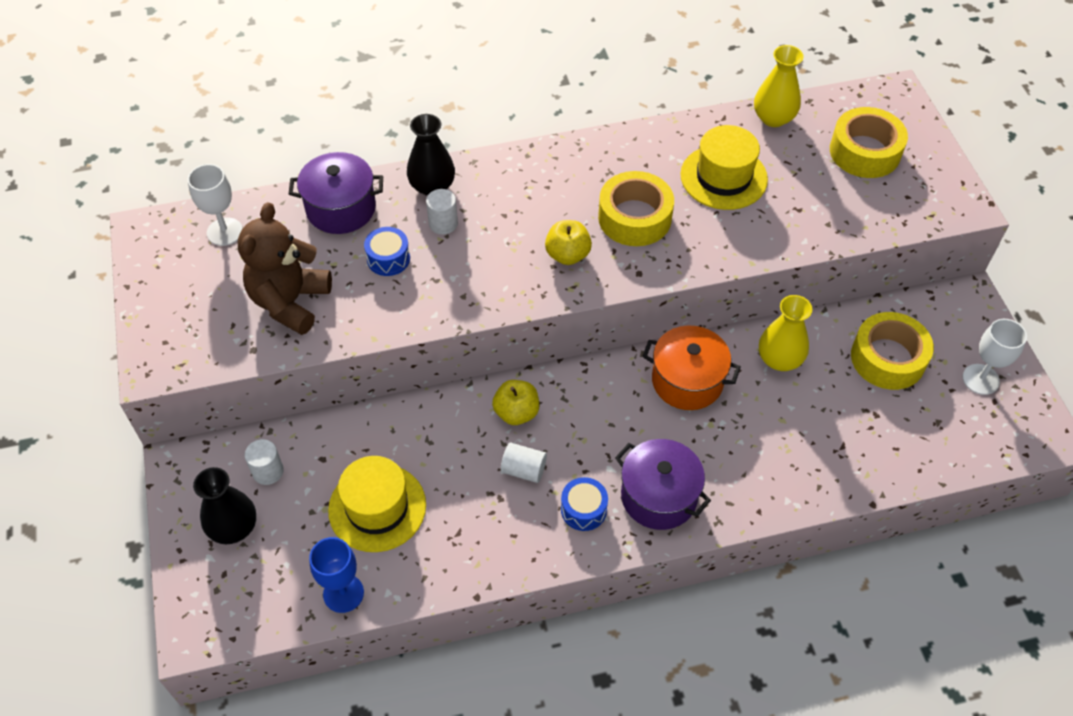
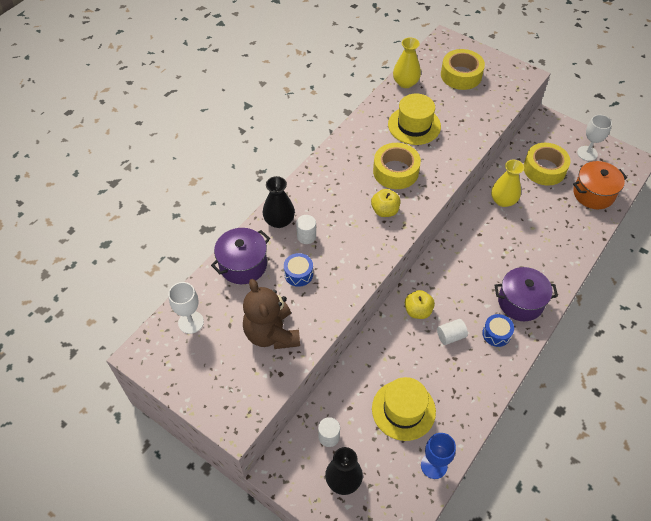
camera: 40 degrees left, 0 degrees up
(687, 381) = (476, 239): orange pot -> orange pot (593, 194)

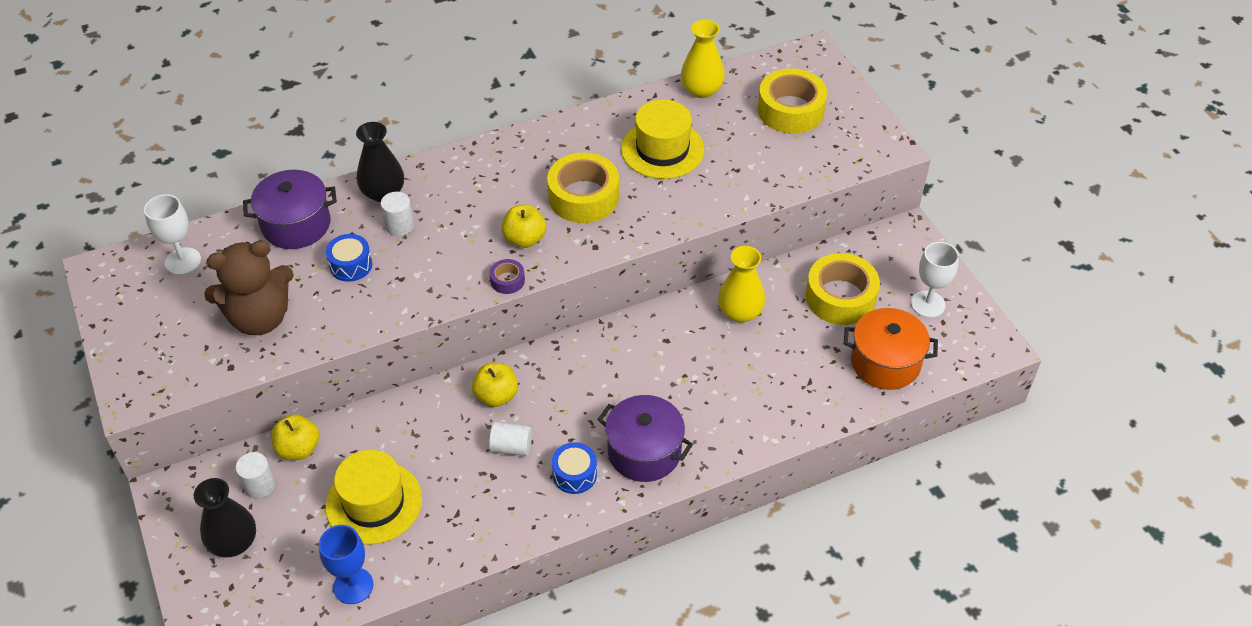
camera: 30 degrees right, 5 degrees down
(272, 334) = (260, 318): brown teddy bear -> brown teddy bear turned 120 degrees counterclockwise
(333, 402) = (298, 449): none -> yellow apple
(396, 240) = (507, 280): none -> purple tape

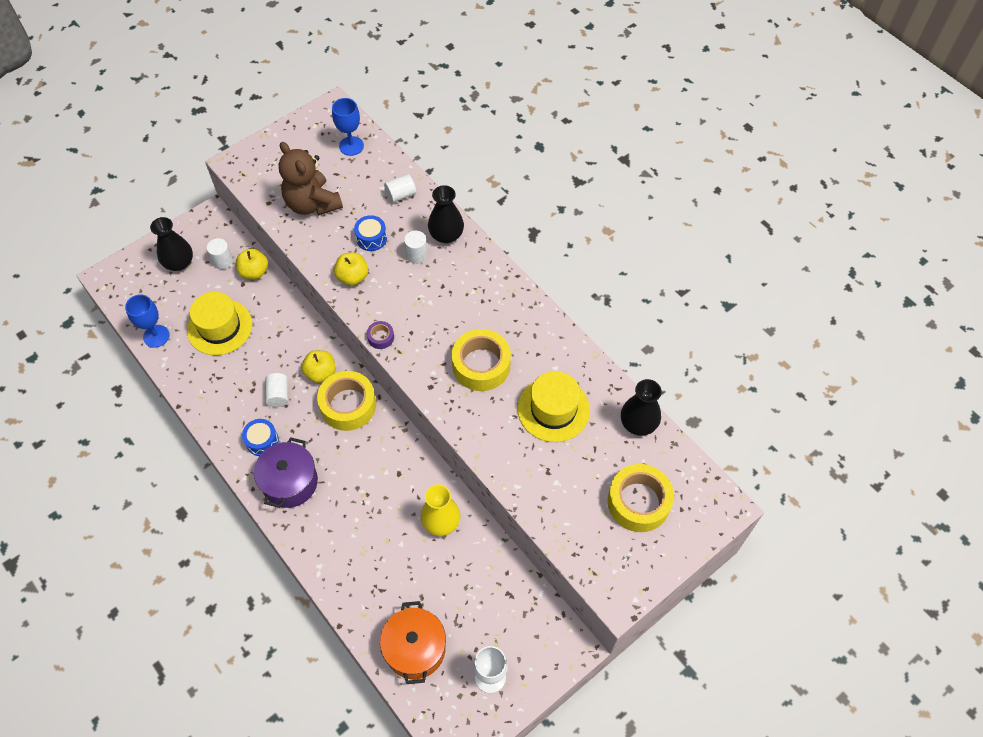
camera: 75 degrees right, 10 degrees up
(183, 261) = (351, 146): white goblet -> blue goblet
(296, 224) = (401, 195): purple pot -> white cylinder
(524, 239) = (425, 337): yellow apple -> yellow apple (352, 277)
(701, 90) = (638, 423): yellow vase -> black vase
(840, 297) = (478, 600): yellow tape -> yellow tape (348, 405)

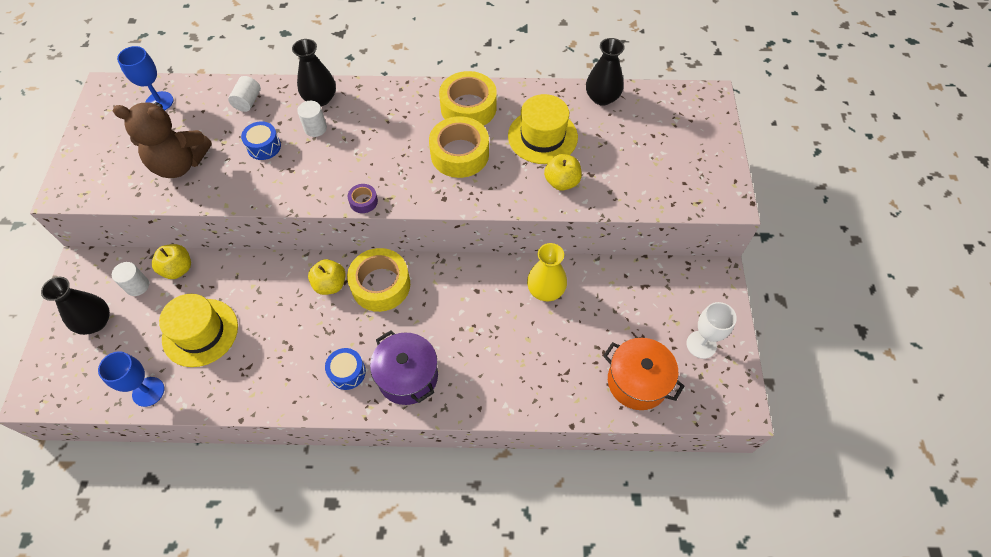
camera: 50 degrees left, 0 degrees up
(278, 395) = (316, 330): white cylinder -> none
(352, 277) = (285, 183): yellow apple -> yellow apple (561, 182)
(638, 502) = (664, 139): yellow tape -> yellow tape (468, 107)

